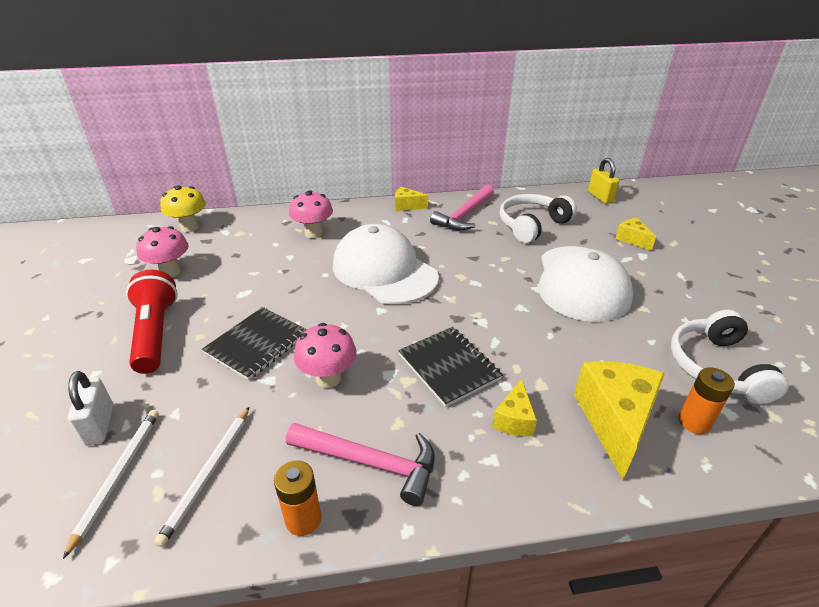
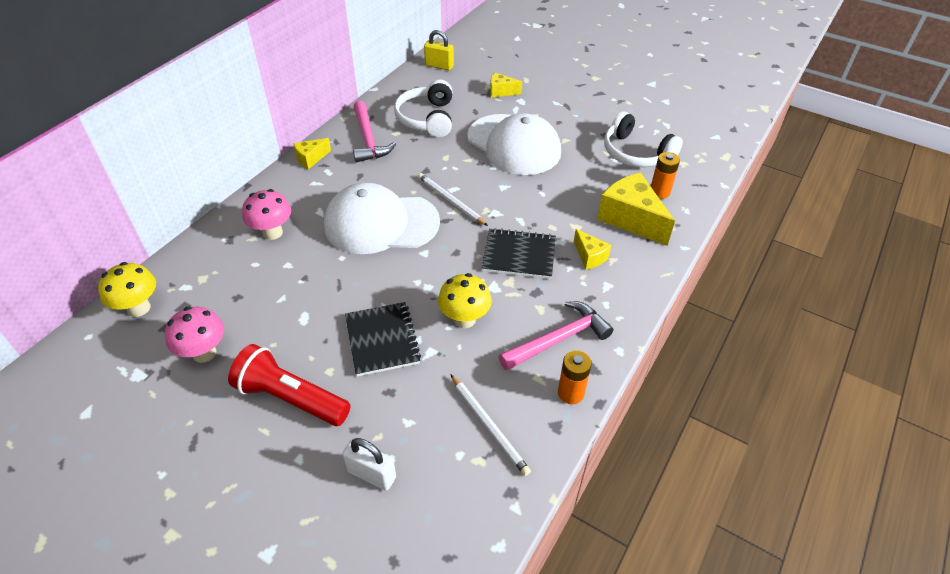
camera: 50 degrees left, 10 degrees up
(118, 476) = (440, 479): white pencil -> white pencil (450, 200)
(328, 378) = (464, 319): pink mushroom -> yellow mushroom

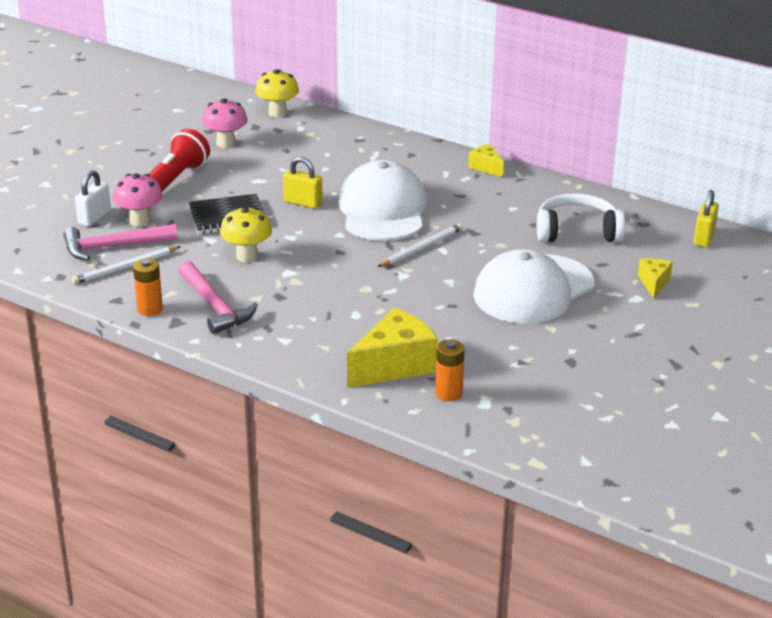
camera: 90 degrees right, 15 degrees down
(272, 232) = (369, 158): pink mushroom -> pink mushroom (140, 221)
(359, 280) = (303, 203): none -> yellow padlock
(368, 139) = (527, 197): pink hammer -> pink hammer (113, 247)
(519, 255) = (333, 288): black notebook -> none
(589, 256) = (330, 332): yellow cheese -> none
(636, 153) = (531, 382): white headphones -> none

